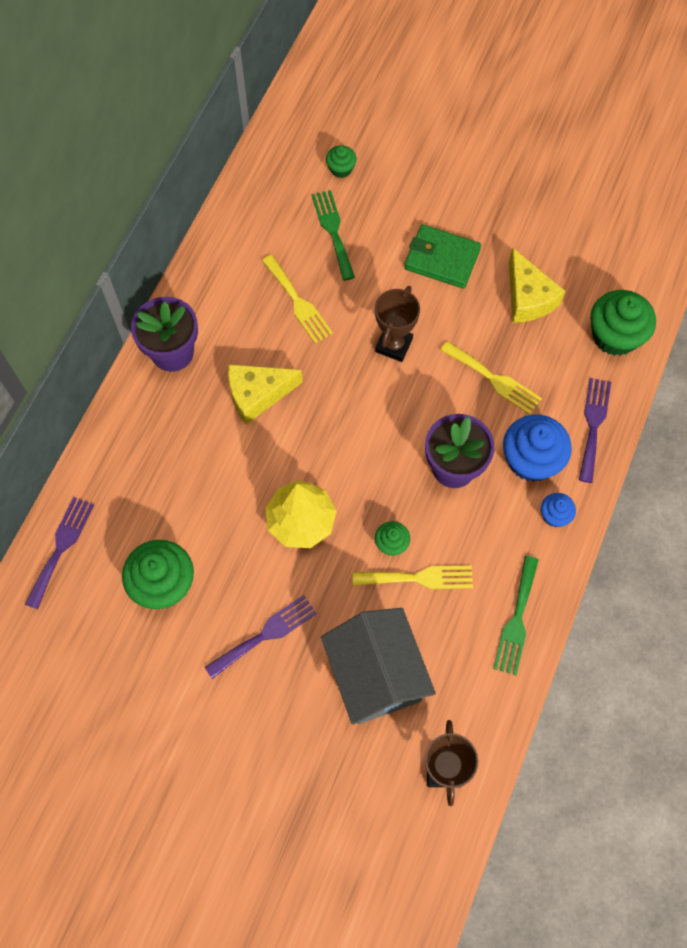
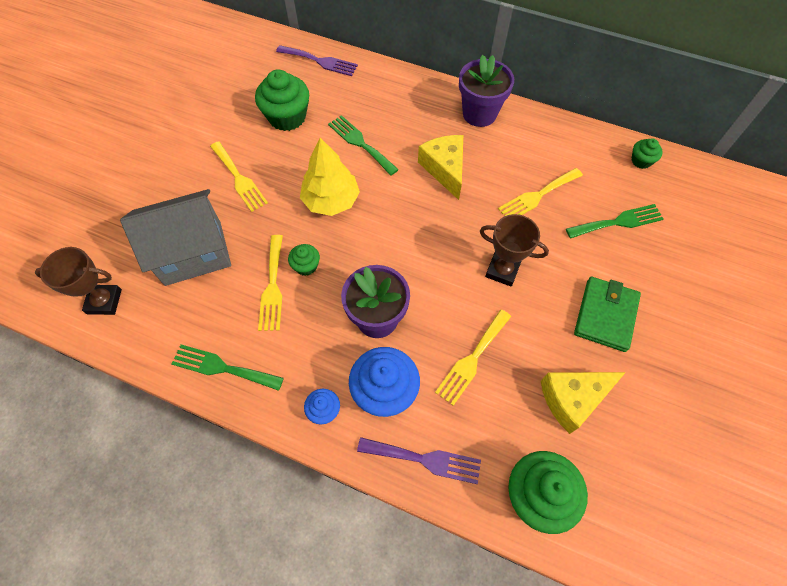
camera: 90 degrees right, 5 degrees down
(213, 490) = (360, 143): none -> green fork
(265, 634) = (239, 179): purple fork -> yellow fork
(341, 169) = (690, 228): green cupcake -> green cupcake (641, 161)

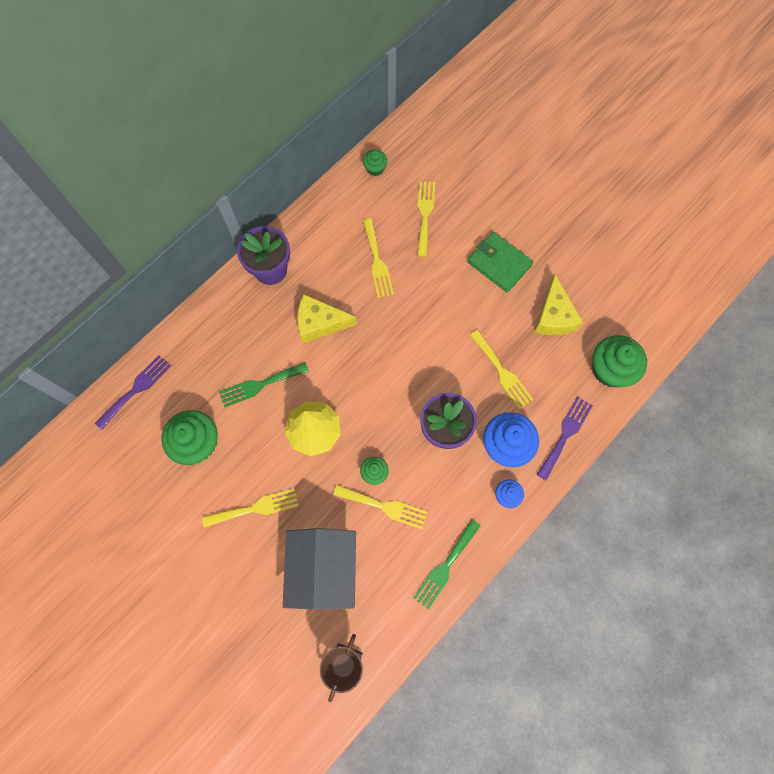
camera: 70 degrees left, 10 degrees up
(502, 270) = (436, 319): brown trophy -> none
(618, 222) = (425, 214): green fork -> yellow fork

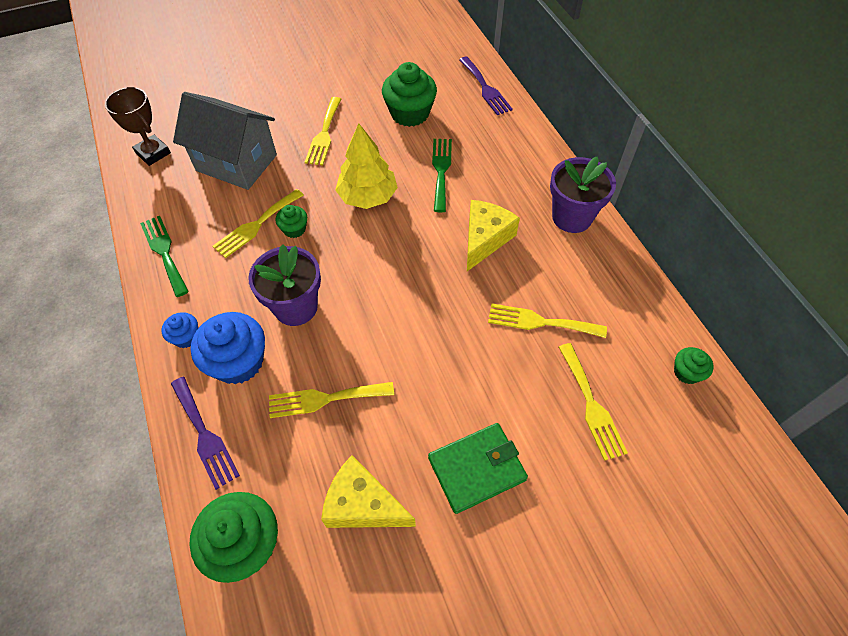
camera: 115 degrees right, 15 degrees down
(425, 214) = (591, 405): yellow fork -> yellow fork turned 45 degrees clockwise

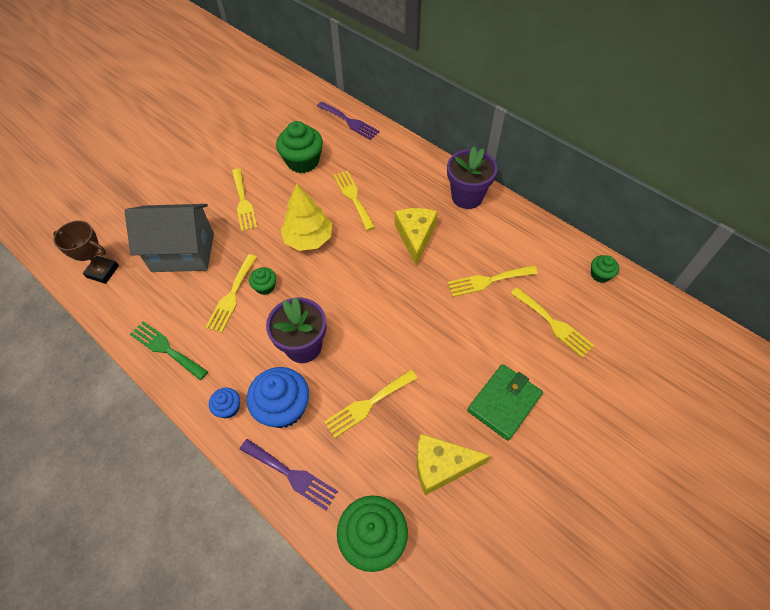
camera: 25 degrees left, 0 degrees up
(441, 170) = (353, 197): green fork -> yellow fork

